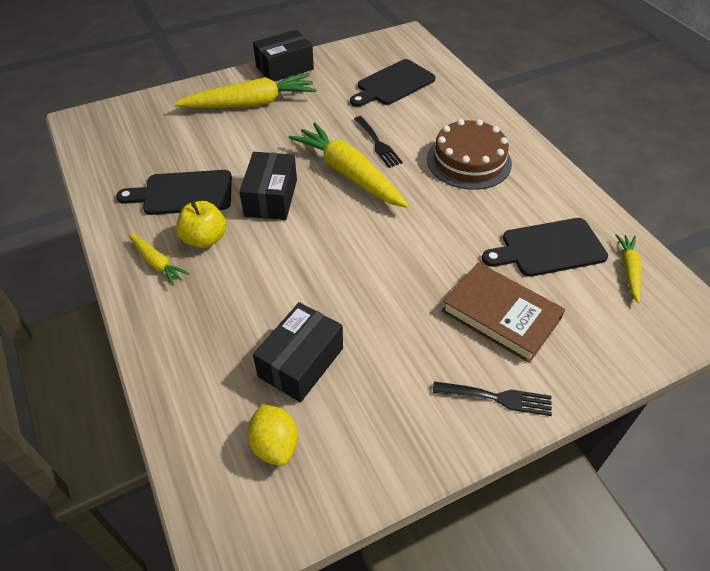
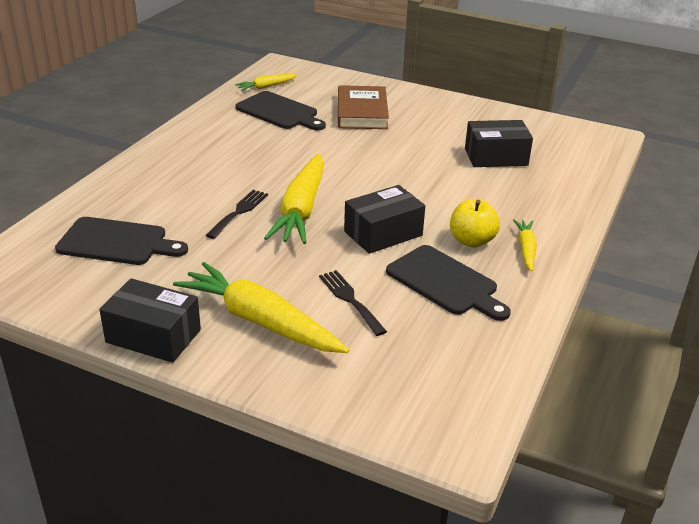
camera: 130 degrees left, 15 degrees down
(275, 445) = (550, 144): yellow lemon -> none
(468, 161) = (212, 163): brown cake -> none
(498, 398) = (420, 99): black fork -> black fork (350, 300)

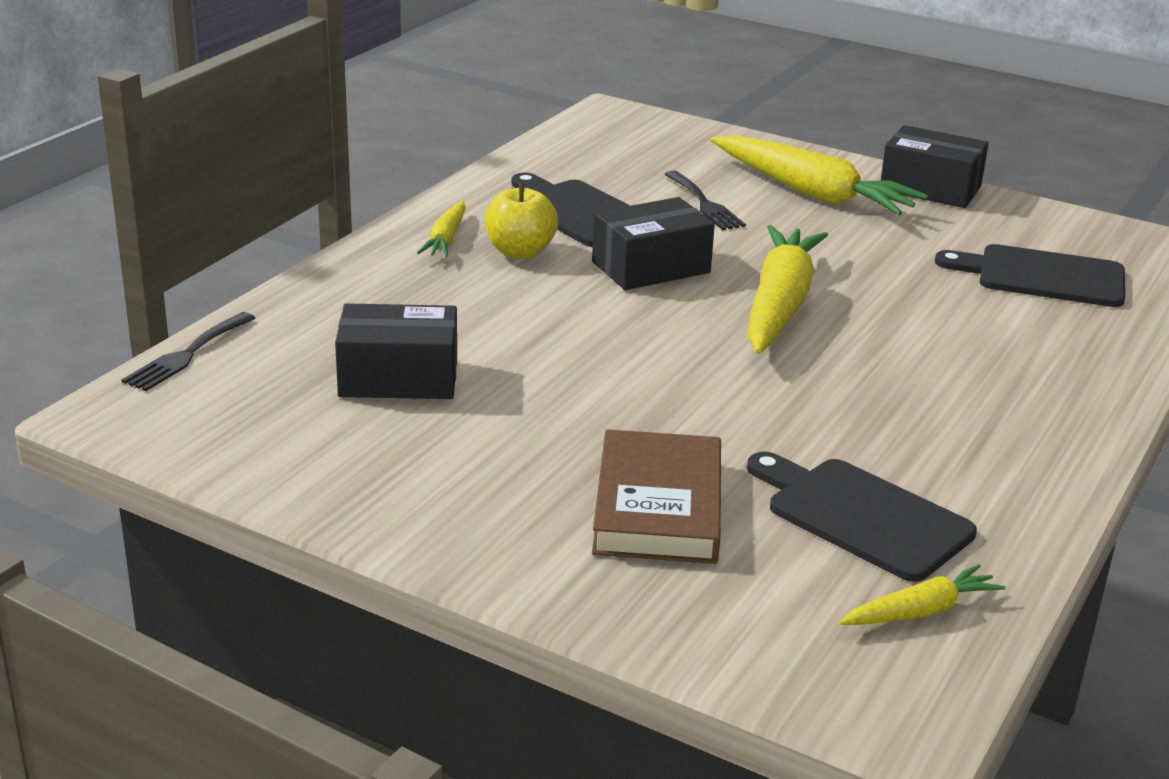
camera: 175 degrees left, 5 degrees down
(239, 212) = (879, 306): black fork -> black fork (186, 355)

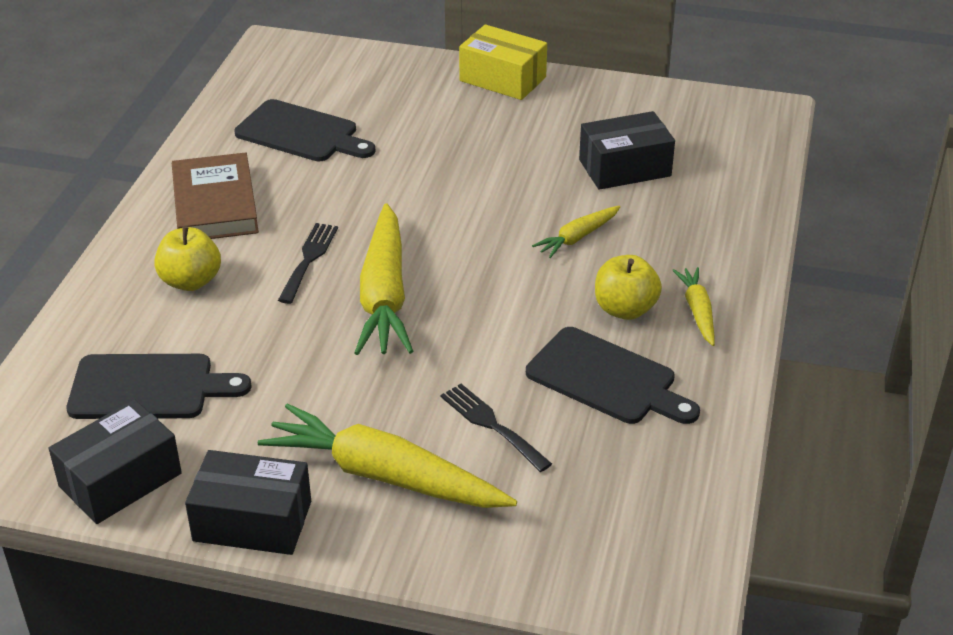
camera: 165 degrees right, 10 degrees up
(186, 355) = (773, 157): black fork -> black fork (309, 259)
(482, 548) = (502, 79): none -> yellow box
(651, 267) = (505, 316): black box -> black box (120, 480)
(658, 506) = (419, 117): brown book -> brown book (215, 204)
(920, 611) = (267, 90): yellow carrot -> yellow carrot (577, 237)
(1014, 355) = (191, 281): none -> yellow apple

